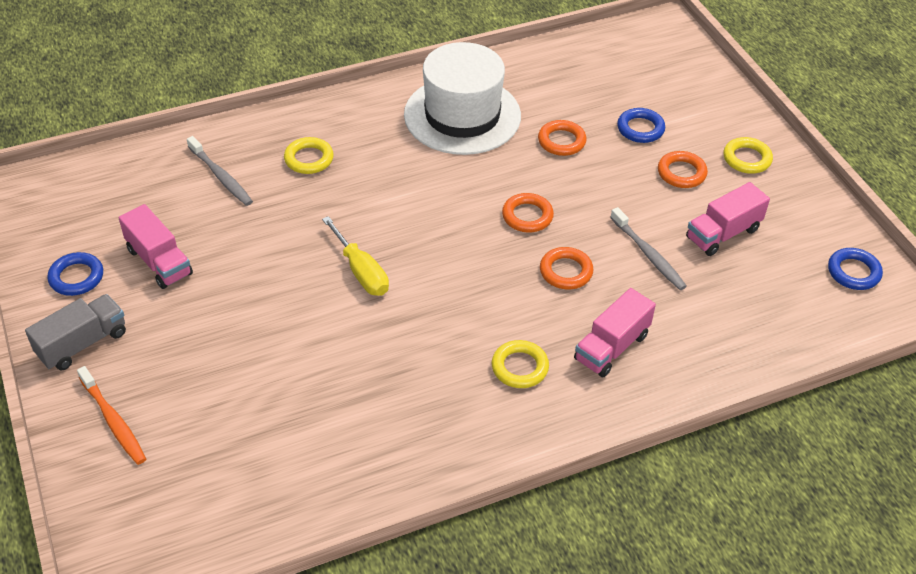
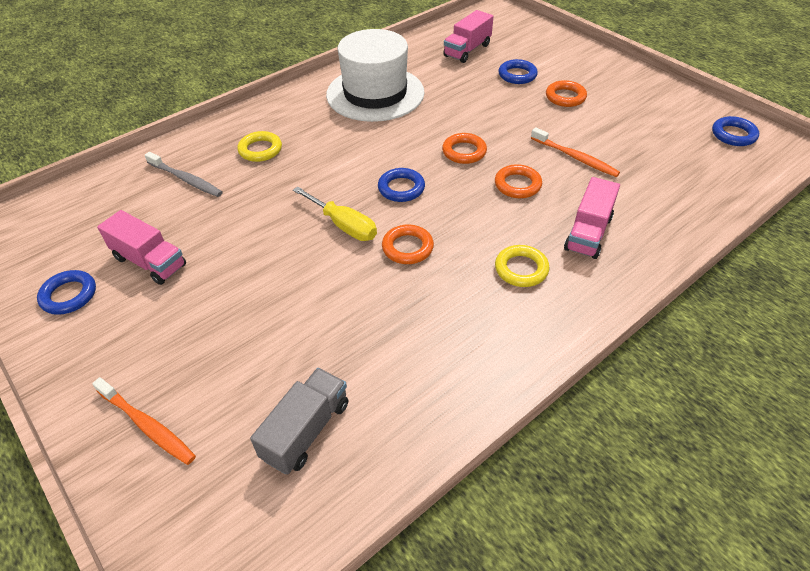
camera: 15 degrees left, 0 degrees up
(82, 344) = (92, 356): grey truck -> grey truck (306, 430)
(438, 244) = (401, 188): none -> blue ring
(561, 141) = (462, 95): orange ring -> orange ring (407, 247)
(648, 254) = (575, 157): grey toothbrush -> orange toothbrush
(723, 233) = (622, 130): pink truck -> pink truck (467, 50)
(747, 159) = (606, 78): yellow ring -> none

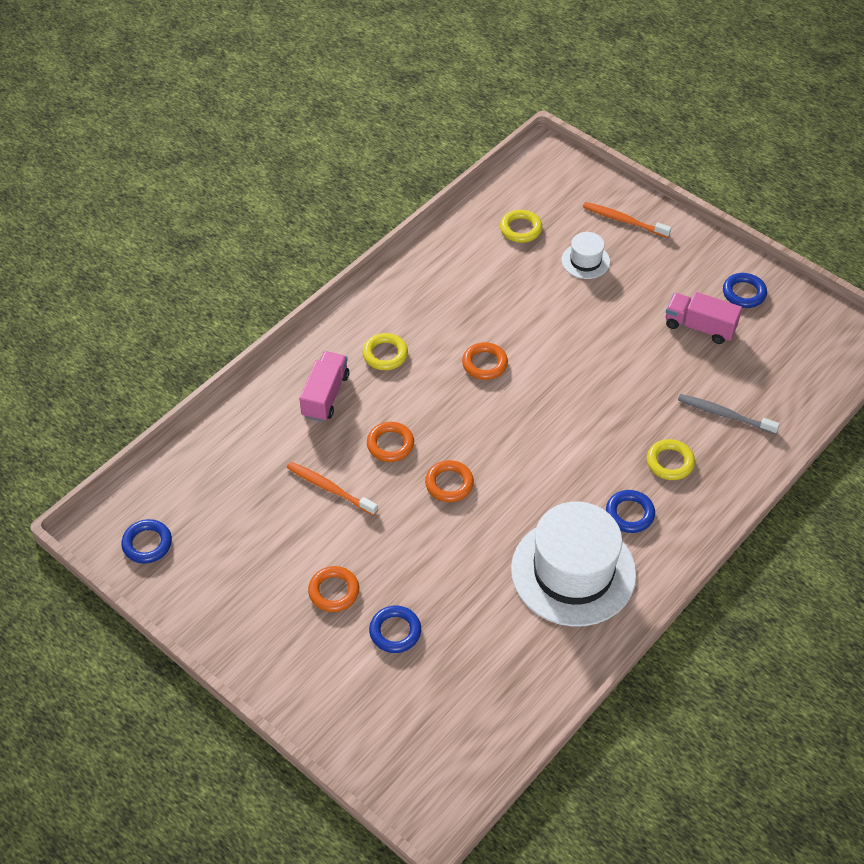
camera: 170 degrees right, 5 degrees up
(236, 363) = (585, 261): none -> white hat
(306, 430) = (520, 229): grey truck -> yellow ring
(343, 225) = (548, 379): yellow screwdriver -> none
(401, 188) = (505, 427): blue ring -> blue ring (629, 514)
(467, 50) = (469, 684): pink truck -> none

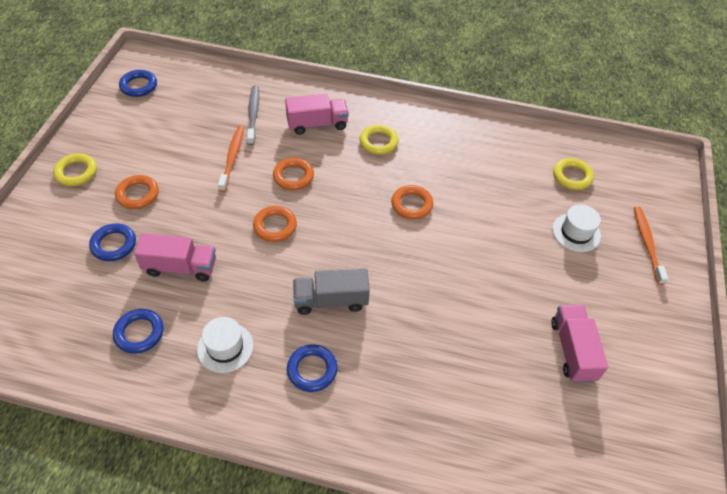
camera: 60 degrees right, 0 degrees up
(458, 580) = (180, 267): none -> pink truck
(563, 472) = (331, 300): none -> grey truck
(573, 572) = (225, 347): white hat -> white hat, size x0.46
(670, 462) = (391, 383): yellow ring -> yellow ring (76, 172)
(724, 414) = (480, 412): grey toothbrush -> grey toothbrush (253, 114)
(744, 293) = (647, 375): blue ring -> blue ring (139, 333)

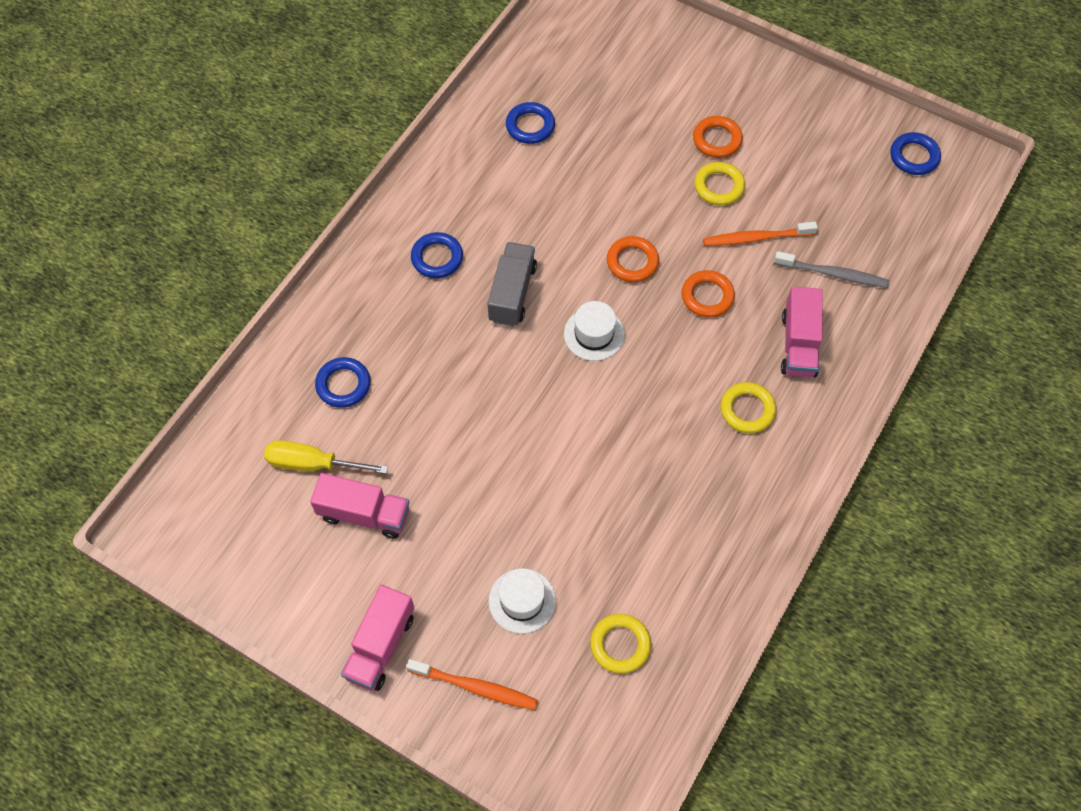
camera: 110 degrees right, 10 degrees up
(76, 172) = (766, 87): yellow ring -> yellow ring (719, 186)
(114, 244) = (648, 114): blue ring -> blue ring (343, 385)
(180, 267) = (600, 167): pink truck -> pink truck (380, 646)
(225, 347) = (489, 191): white hat -> white hat (594, 334)
(232, 157) = (756, 238): orange toothbrush -> orange toothbrush turned 150 degrees clockwise
(411, 204) = (625, 416): orange ring -> none
(553, 405) = (312, 464): none -> yellow screwdriver

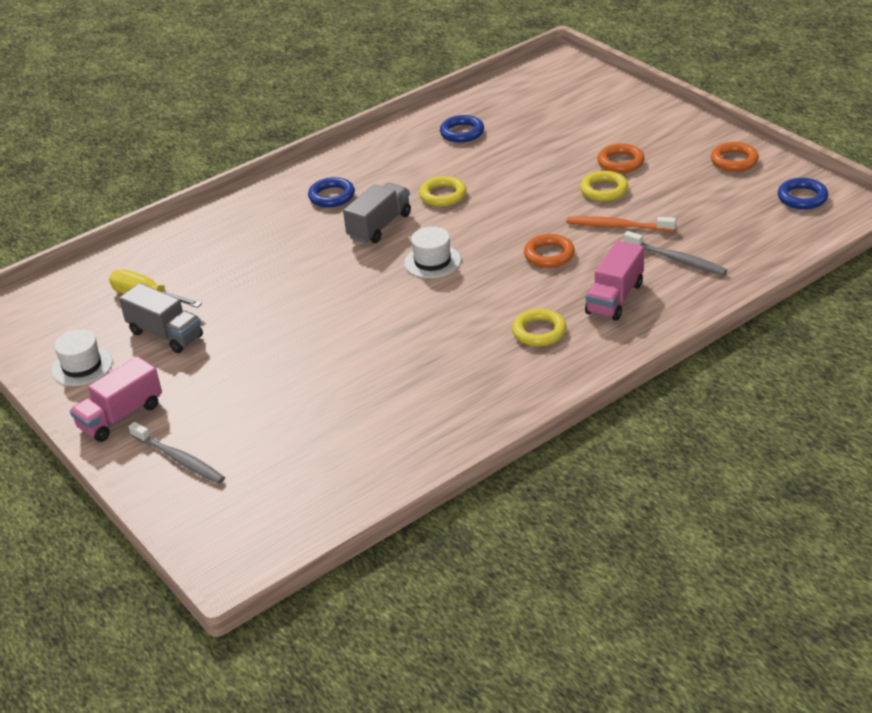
camera: 25 degrees right, 25 degrees down
(343, 385) = (204, 256): blue ring -> none
(364, 514) = (165, 334): pink truck -> grey truck
(475, 687) = (179, 459): orange toothbrush -> grey toothbrush
(522, 601) = (257, 413): white hat -> white hat (82, 366)
(620, 645) = (322, 460): yellow ring -> yellow ring (443, 195)
(632, 262) = (496, 223): orange ring -> orange ring (734, 160)

